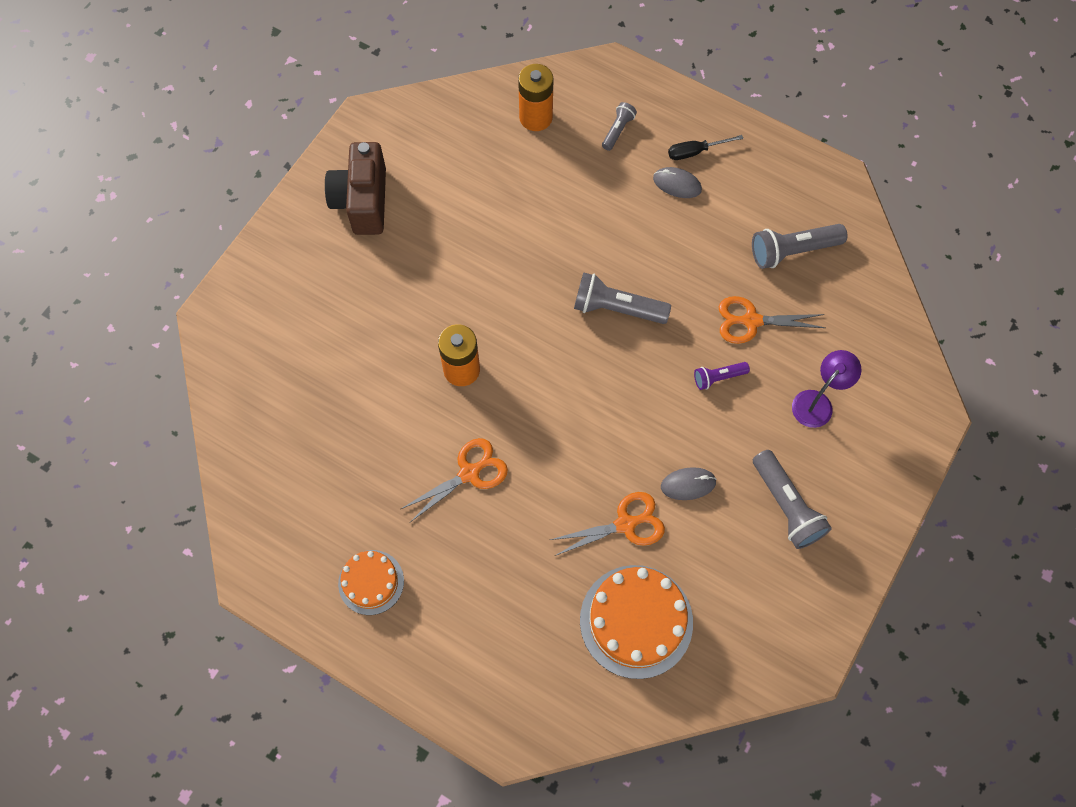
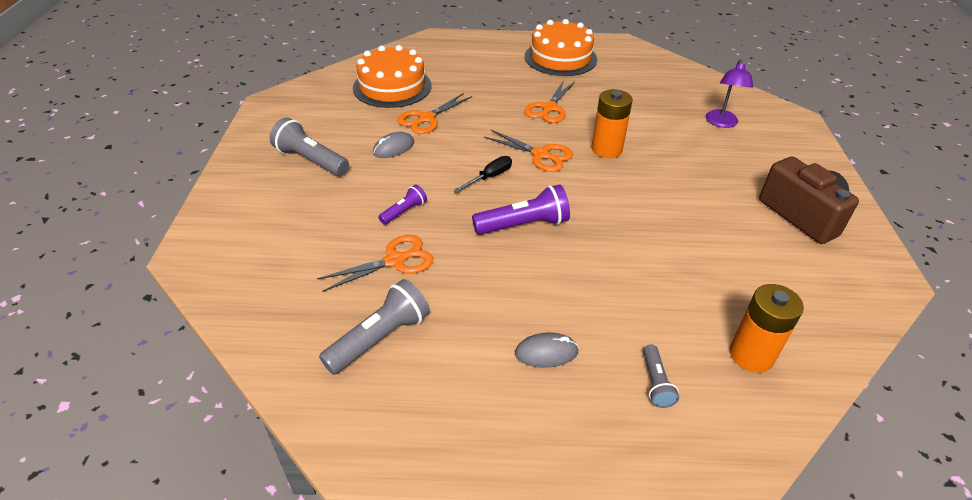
camera: 150 degrees right, 25 degrees down
(371, 582) = (560, 58): orange cake -> orange cake, size x1.70
(536, 394) = (541, 155): none -> orange scissors
(616, 308) = (524, 225): grey flashlight -> purple flashlight
(695, 152) = (551, 400): black screwdriver -> black screwdriver (489, 177)
(817, 402) = (306, 226): purple lamp -> purple lamp (721, 123)

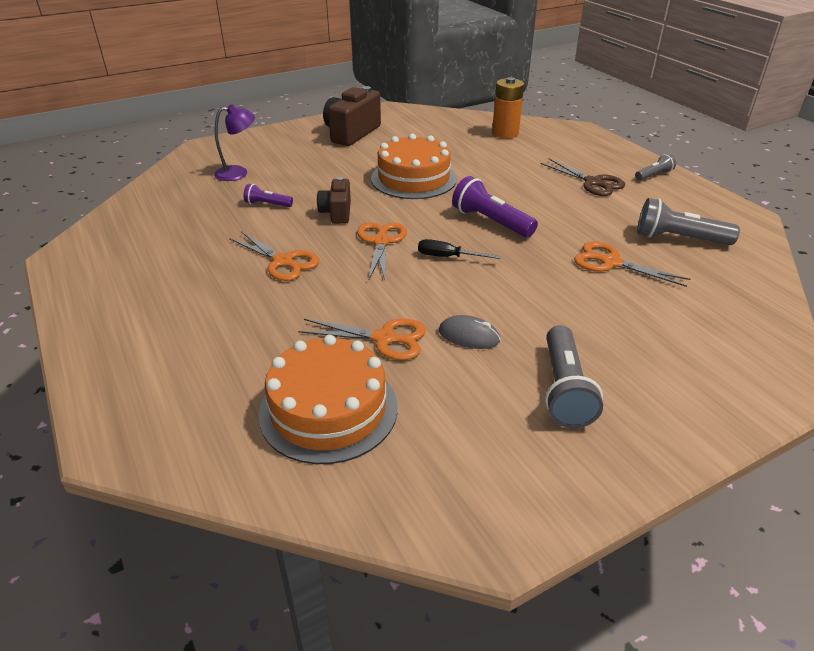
camera: 120 degrees left, 5 degrees down
(404, 211) = (553, 283): purple flashlight -> purple flashlight (267, 204)
(546, 352) = (593, 183): grey mouse -> brown scissors
(549, 108) = (283, 262): orange scissors -> orange scissors turned 45 degrees clockwise
(560, 58) = (136, 290): orange cake -> orange cake (413, 178)
(606, 149) = (336, 213): orange battery -> brown camera
(656, 383) = (563, 151): grey flashlight -> grey flashlight (653, 175)

